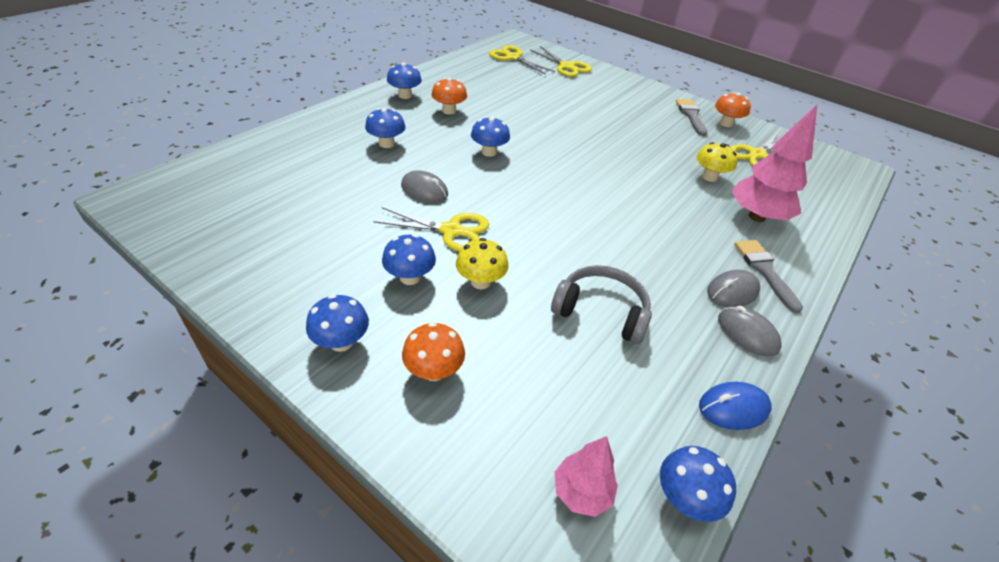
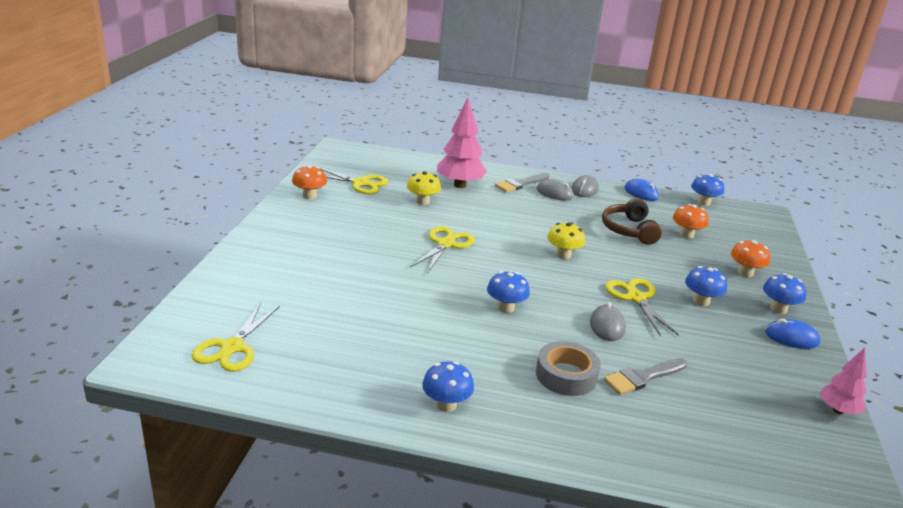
camera: 115 degrees left, 15 degrees down
(292, 309) = (791, 337): none -> blue mouse
(386, 144) = (566, 375): blue mushroom -> grey tape
(449, 111) = (449, 356): orange mushroom -> orange mushroom (686, 235)
(480, 281) = (665, 274): yellow mushroom -> yellow mushroom (563, 255)
(566, 66) = (231, 298): yellow scissors -> yellow scissors (446, 244)
(581, 492) = (737, 224): pink tree -> pink tree (838, 410)
(601, 311) = (629, 230): grey headphones -> brown headphones
(691, 115) = (308, 212): grey brush -> grey brush (643, 377)

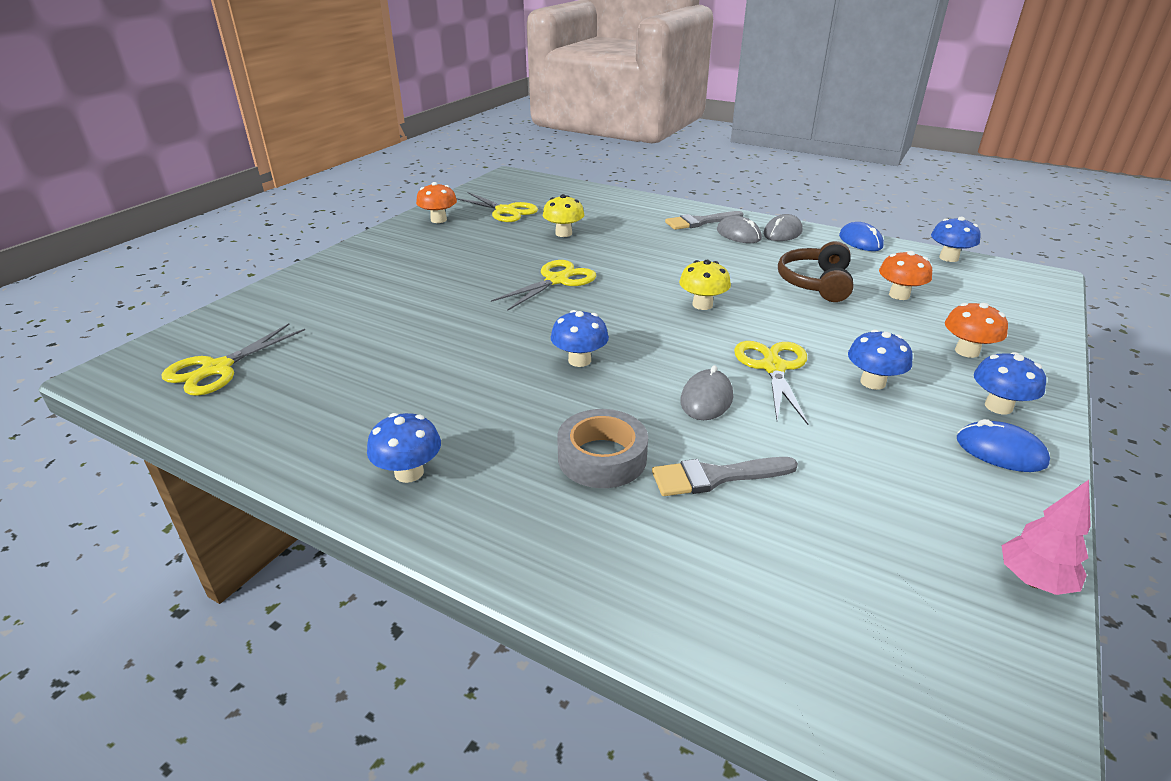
camera: 20 degrees right, 5 degrees up
(460, 185) = (622, 219): pink tree -> none

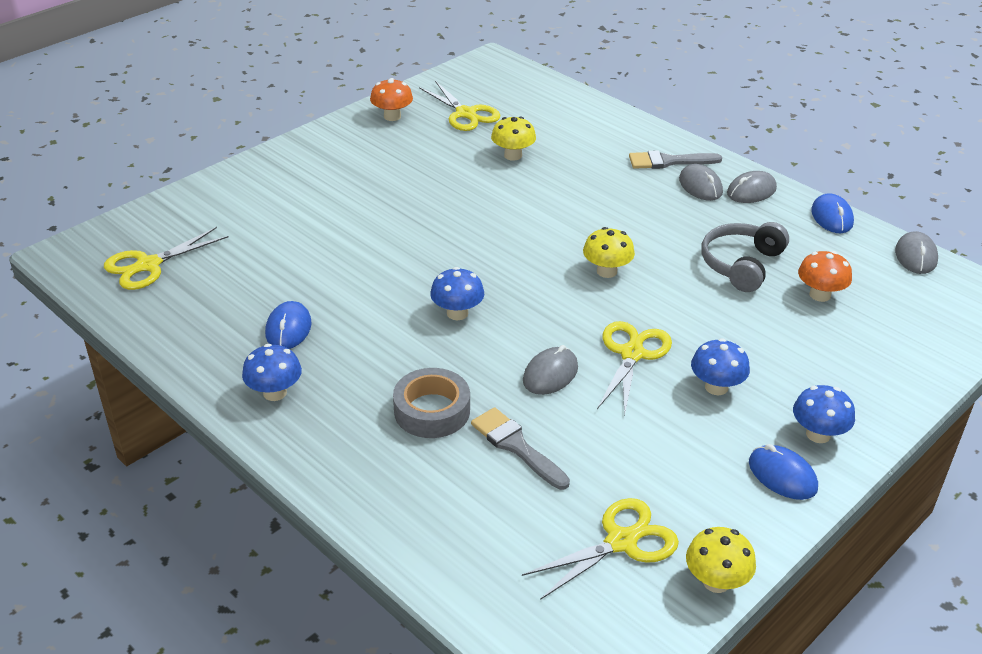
camera: 15 degrees right, 5 degrees up
(402, 404) = (288, 329): none -> blue mouse
(556, 280) = (478, 217): yellow scissors -> yellow scissors (621, 542)
(716, 477) = (516, 446): grey brush -> grey brush turned 45 degrees clockwise
(816, 283) = (741, 265): brown headphones -> grey headphones
(948, 258) = (915, 256): blue mushroom -> grey mouse
(967, 351) = (837, 372): orange mushroom -> none
(1033, 581) = (716, 581): pink tree -> yellow mushroom

